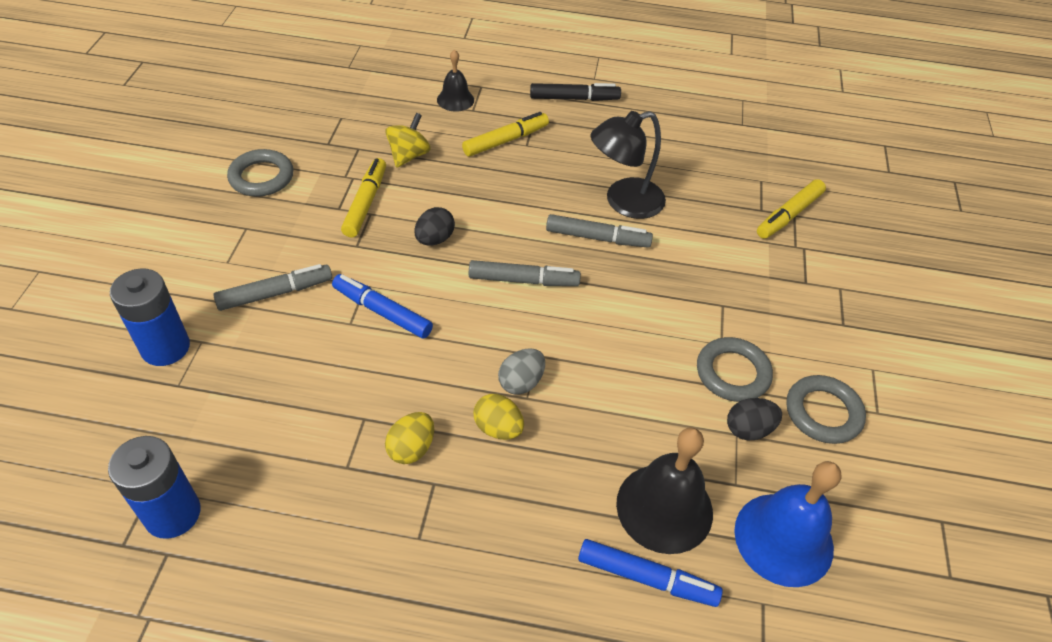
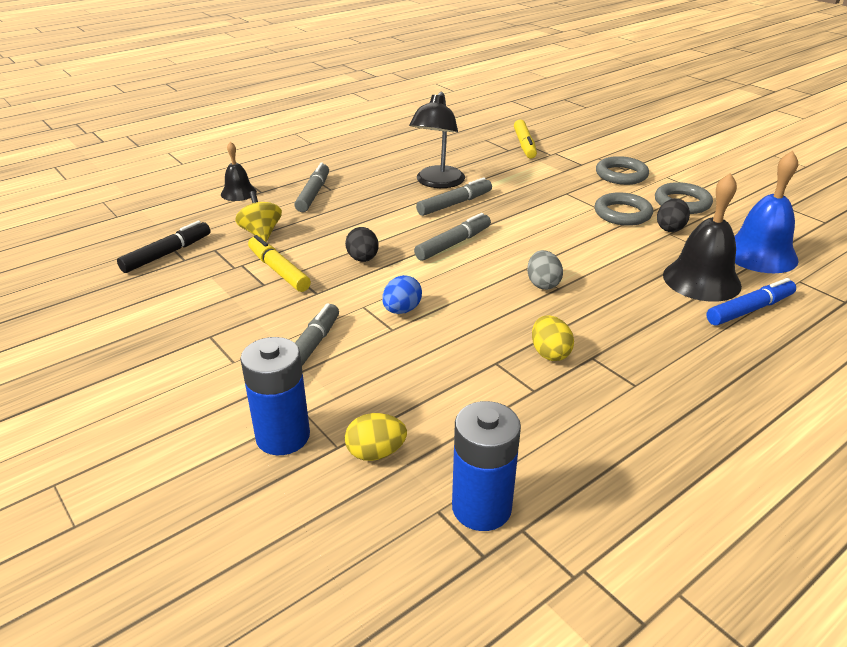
camera: 45 degrees left, 15 degrees down
(261, 177) = (165, 304): grey ring -> grey ring (621, 175)
(382, 312) = (402, 310): blue marker -> blue egg
(498, 428) = (572, 310): yellow egg -> yellow egg (376, 453)
(505, 140) = (313, 194): yellow marker -> grey marker
(574, 98) = (317, 156): black marker -> black marker (167, 254)

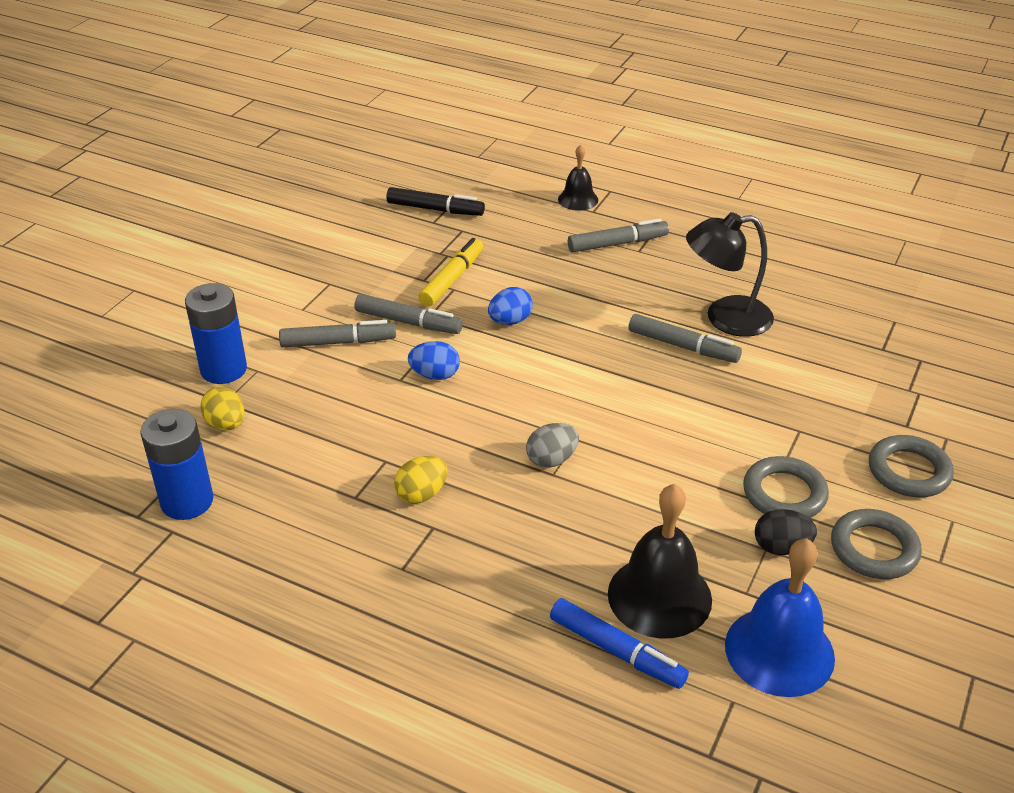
camera: 65 degrees right, 5 degrees up
(261, 233) = (510, 243): yellow spinning top -> none
(363, 259) = (510, 321): black egg -> blue egg
(453, 244) = (588, 371): grey marker -> grey marker (408, 322)
(524, 145) = (914, 359): yellow marker -> none

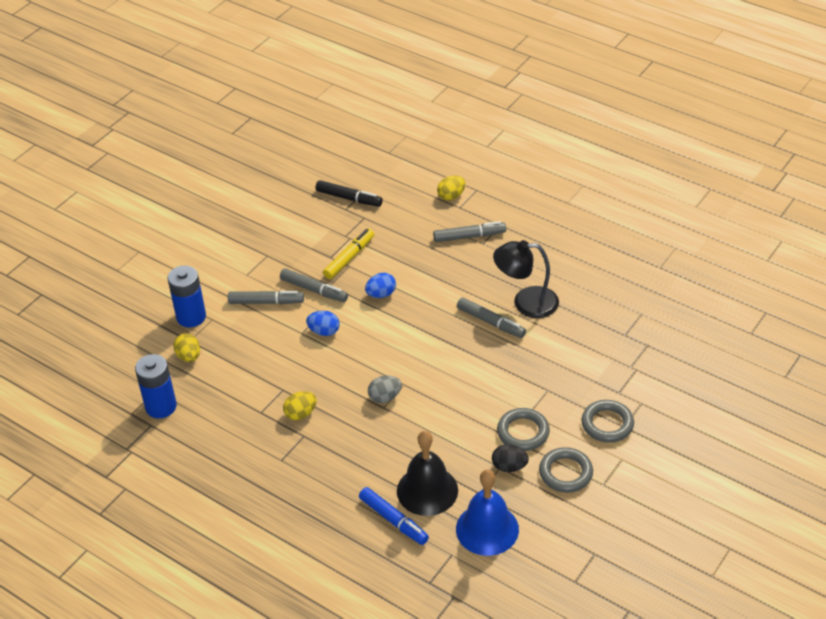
camera: 10 degrees right, 5 degrees up
(578, 199) = (451, 196): black bell -> yellow egg

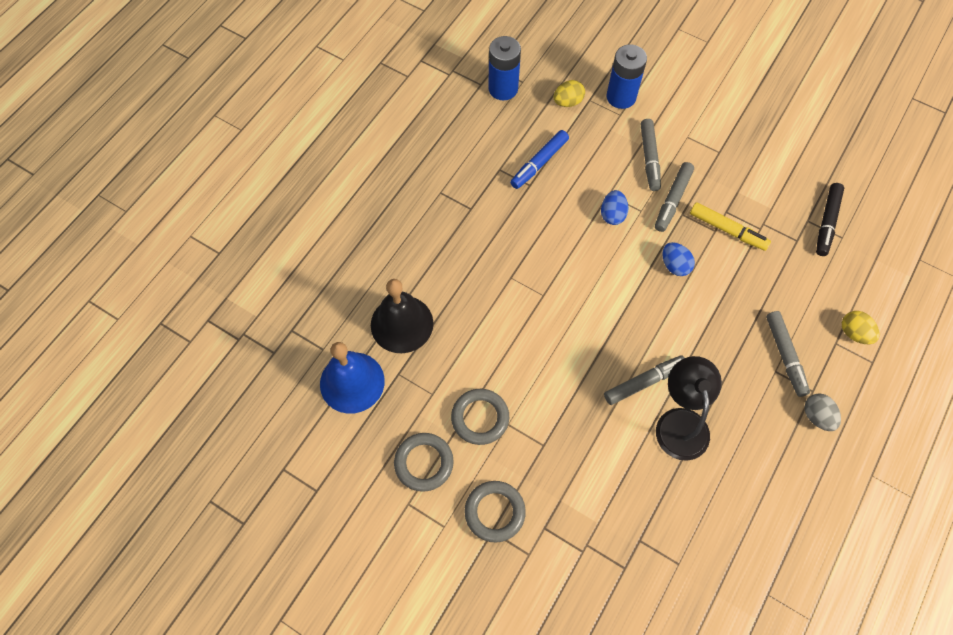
camera: 85 degrees right, 20 degrees up
(301, 414) = (498, 203): yellow egg -> none
(385, 397) = (524, 278): grey egg -> grey egg (817, 416)
(393, 520) = (366, 295): blue marker -> blue marker (539, 163)
(490, 322) = (644, 382): grey marker -> grey marker turned 150 degrees counterclockwise
(509, 467) = (432, 403): black egg -> none

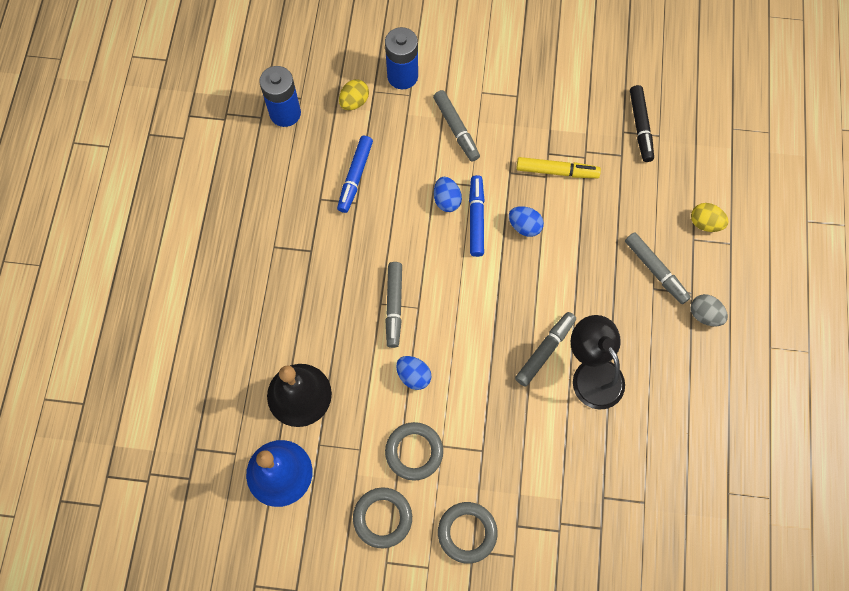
camera: 25 degrees left, 5 degrees up
(511, 352) = (413, 376): none -> blue egg
(632, 241) = (476, 219): none -> blue marker
(673, 200) = (495, 162): grey marker -> grey marker (394, 306)

